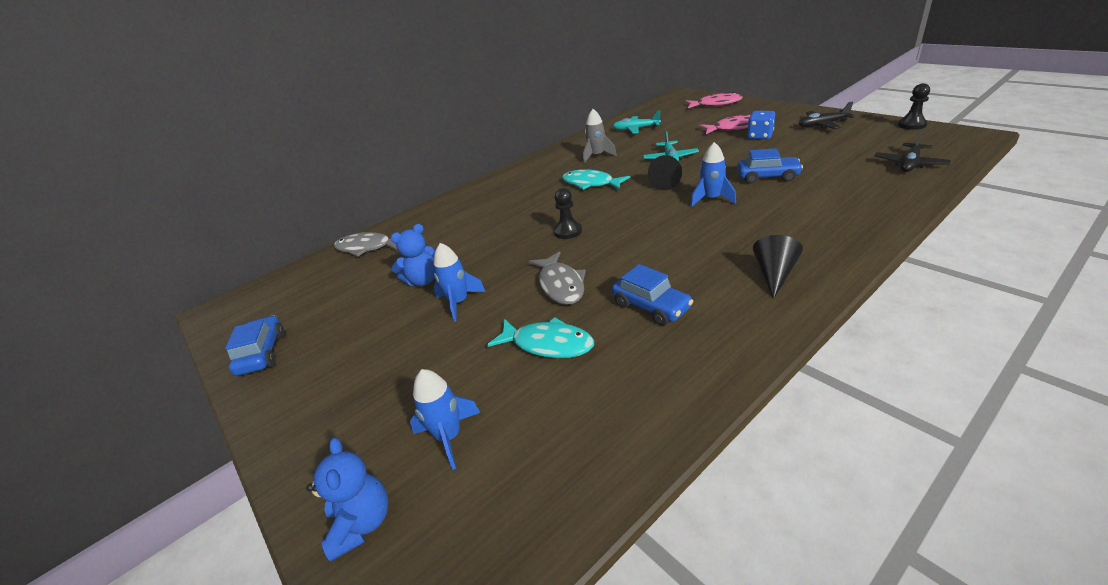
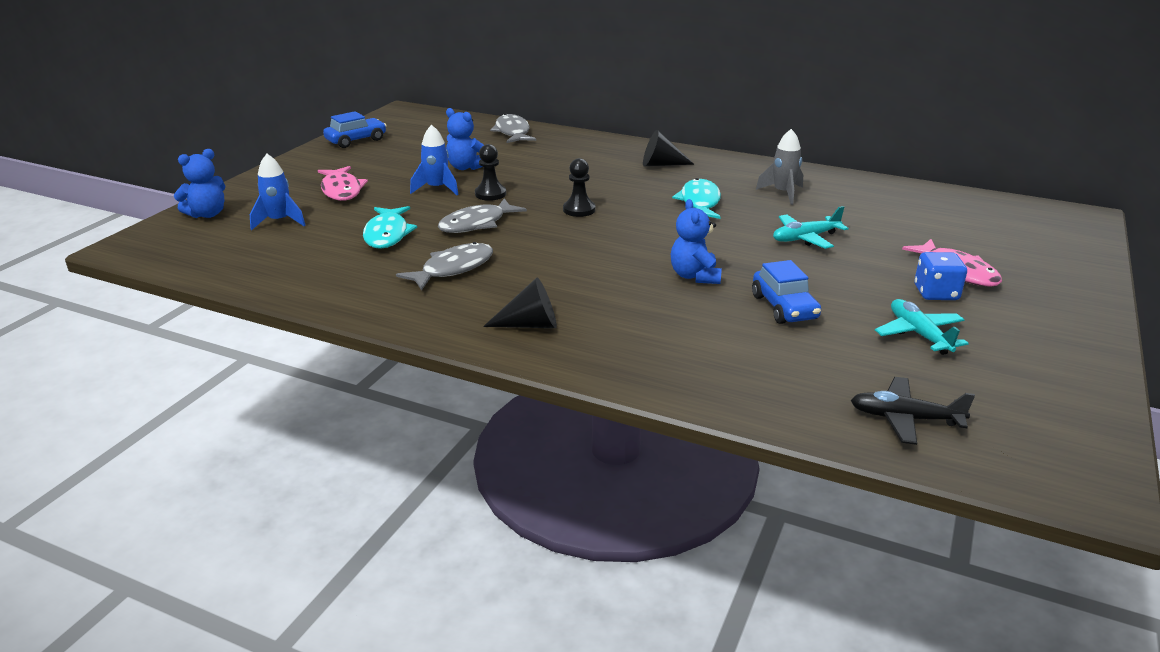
camera: 60 degrees right, 5 degrees down
(636, 129) = (895, 203): turquoise plane -> turquoise plane (919, 334)
(651, 306) = (453, 269): blue car -> grey fish
(667, 182) = (727, 245): black cone -> black cone (661, 164)
(711, 199) = (695, 276): blue rocket -> blue teddy bear
(716, 104) = (1057, 248): pink fish -> pink fish (341, 190)
(822, 125) = (1031, 343): black plane -> none
(912, 125) = (1103, 429): black pawn -> black pawn (490, 194)

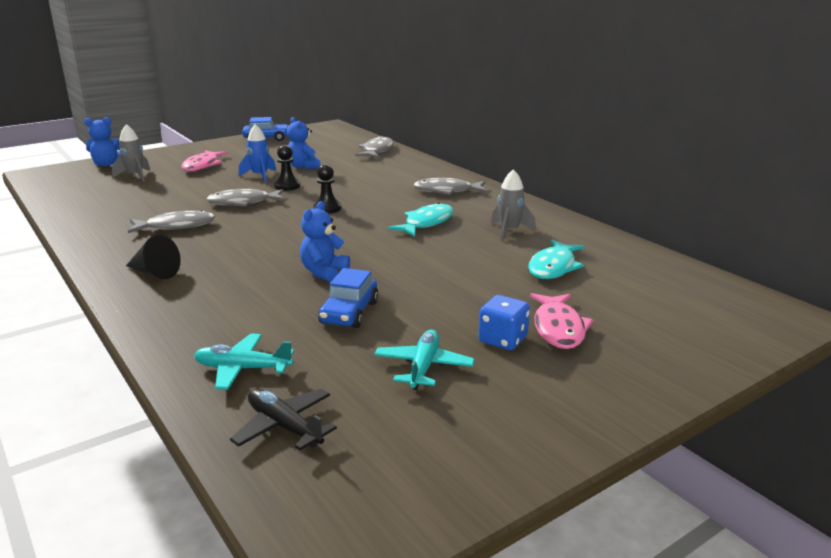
camera: 30 degrees right, 5 degrees down
(279, 221) = (135, 176): blue rocket -> grey rocket
(387, 234) = (178, 197): turquoise fish -> turquoise fish (553, 267)
(661, 164) = (447, 191): black cone -> grey fish
(805, 238) = (465, 268): turquoise plane -> turquoise plane (243, 369)

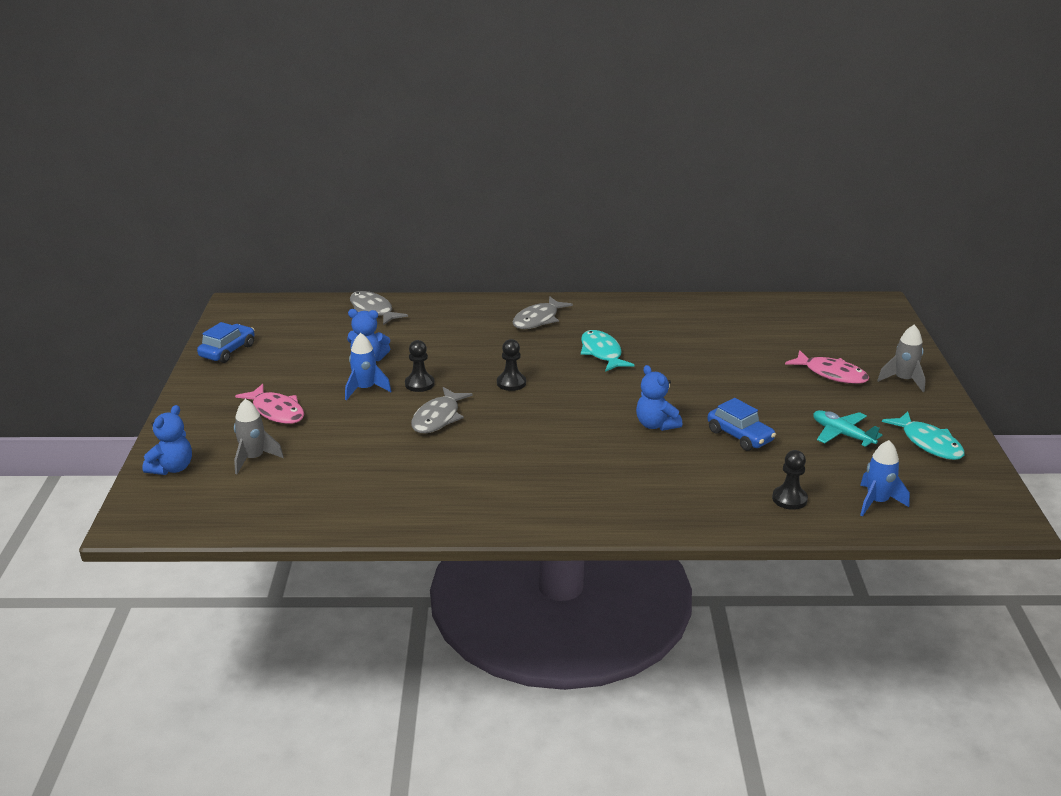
camera: 55 degrees left, 5 degrees up
(154, 273) = (571, 501): black cone -> none
(176, 226) = (462, 467): grey fish -> none
(243, 369) = (789, 499): turquoise plane -> black pawn
(284, 426) = (877, 502): black plane -> blue rocket
(503, 340) = (830, 397): blue dice -> none
(509, 231) = (659, 329): grey rocket -> grey rocket (903, 380)
(553, 267) = (741, 339): turquoise fish -> turquoise fish (928, 443)

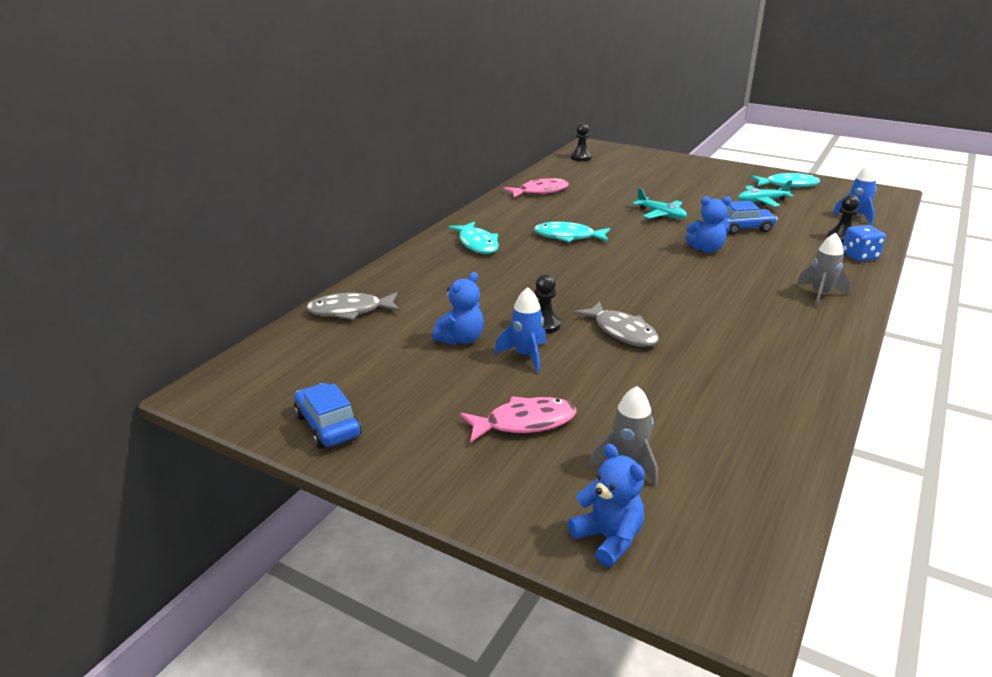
camera: 60 degrees left, 0 degrees up
(511, 383) = (585, 283): black pawn -> black pawn (581, 157)
(538, 320) = (477, 244): grey fish -> turquoise fish
(718, 385) = (661, 215): none -> turquoise plane
(746, 516) = (859, 256): none -> blue dice
(831, 374) = (676, 182): pink fish -> pink fish (540, 191)
(903, 380) = (702, 168): grey rocket -> grey rocket (820, 295)

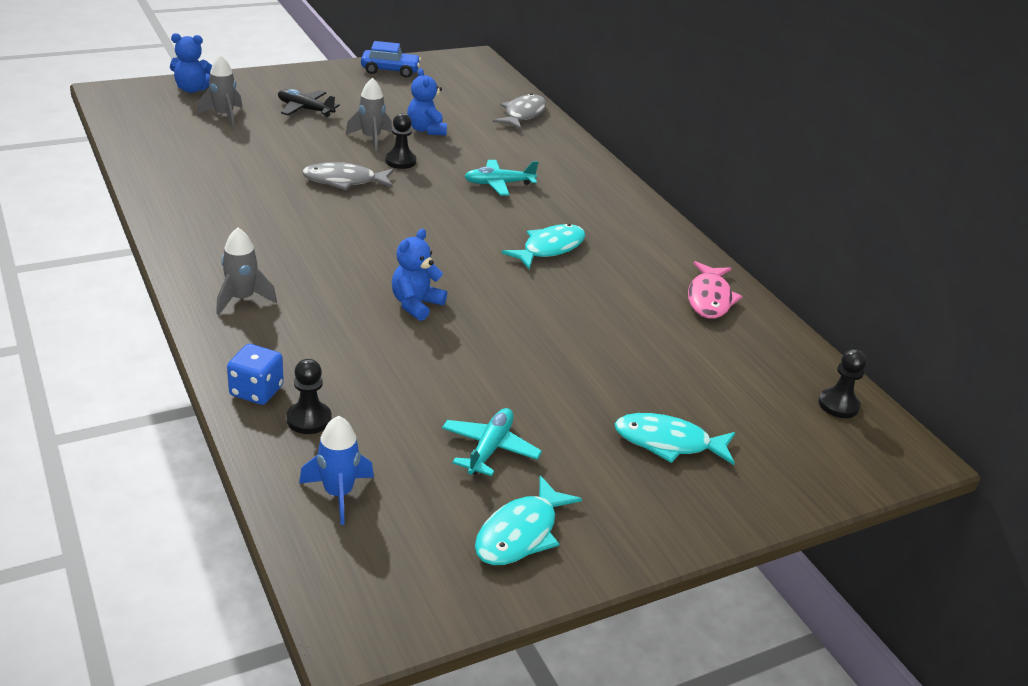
camera: 120 degrees right, 5 degrees up
(477, 244) = (589, 200): turquoise fish -> turquoise fish (668, 443)
(524, 423) = (305, 109): pink fish -> black plane
(525, 356) = (371, 138): blue rocket -> grey rocket
(661, 215) = (541, 336): turquoise plane -> turquoise plane (499, 184)
(743, 228) = (430, 366): blue car -> none

